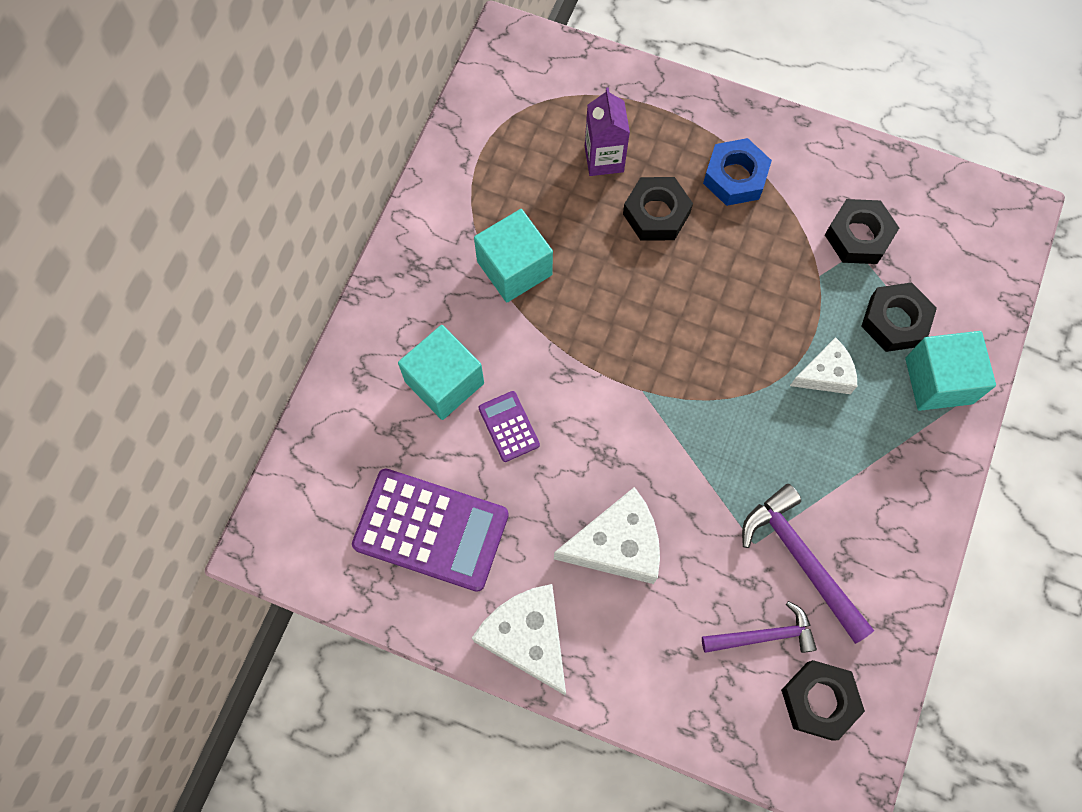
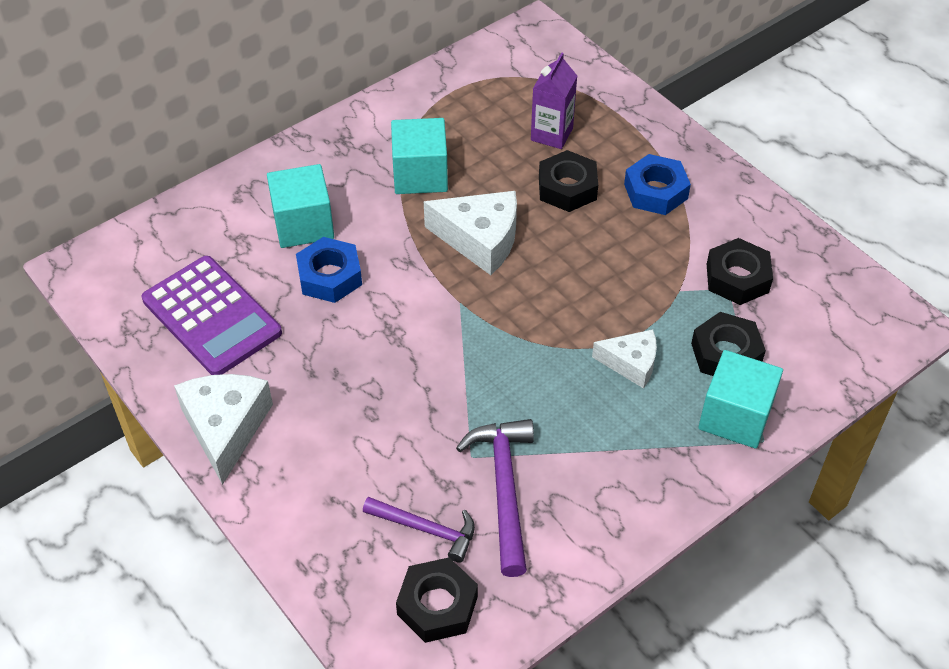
camera: 30 degrees right, 20 degrees down
(508, 426) = (330, 276): purple calculator -> blue nut
(616, 545) = (352, 399): white cheese -> white cheese (480, 239)

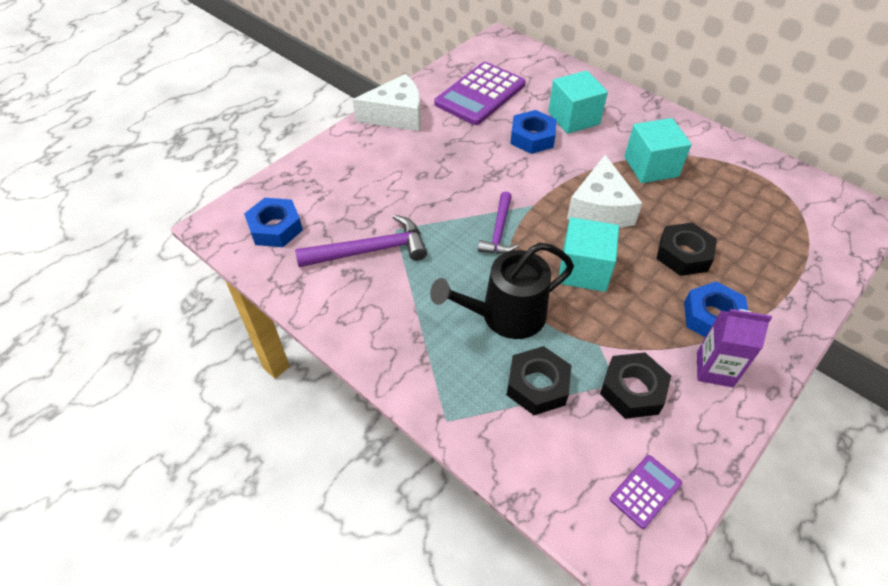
camera: 80 degrees right, 0 degrees up
(426, 529) = (333, 214): purple hammer -> purple hammer (499, 231)
(437, 605) = (275, 228): black nut -> blue nut
(551, 134) = (741, 237): purple carton -> purple carton (714, 369)
(631, 363) = (506, 315): white cheese -> black watering can
(735, 416) = (468, 396): turquoise cube -> turquoise cube (583, 270)
(844, 298) = (645, 491): none -> purple calculator

